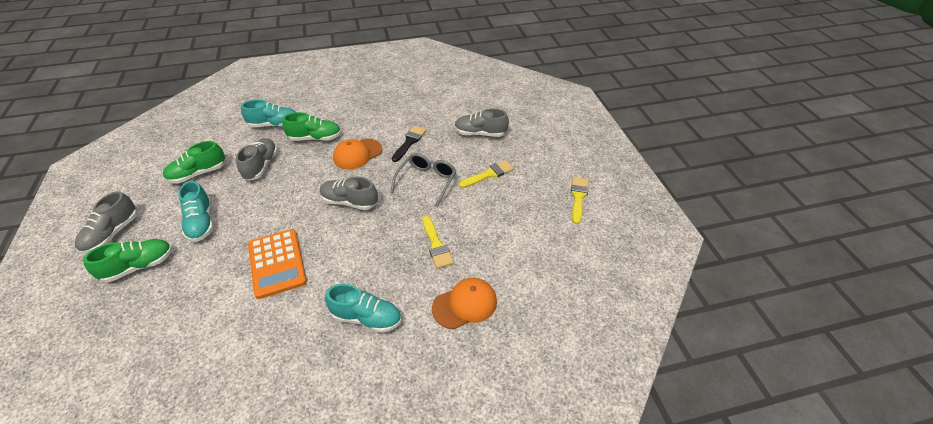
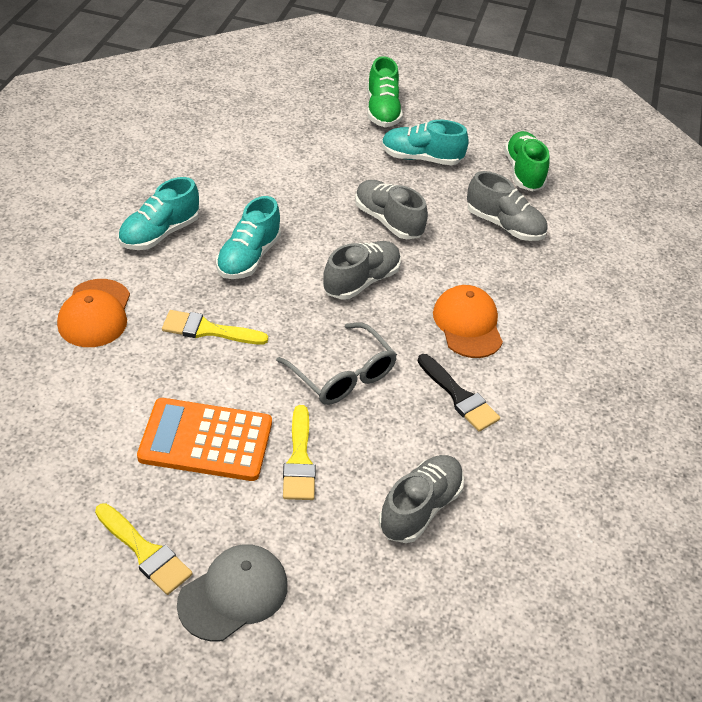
camera: 115 degrees right, 0 degrees up
(112, 234) = (450, 102): grey shoe -> grey shoe (388, 221)
(274, 125) = (606, 262): turquoise shoe -> turquoise shoe (248, 257)
(277, 263) = (303, 195): orange calculator -> orange calculator (206, 440)
(315, 138) = (541, 293): green shoe -> none
(567, 164) = (234, 594): none -> grey cap

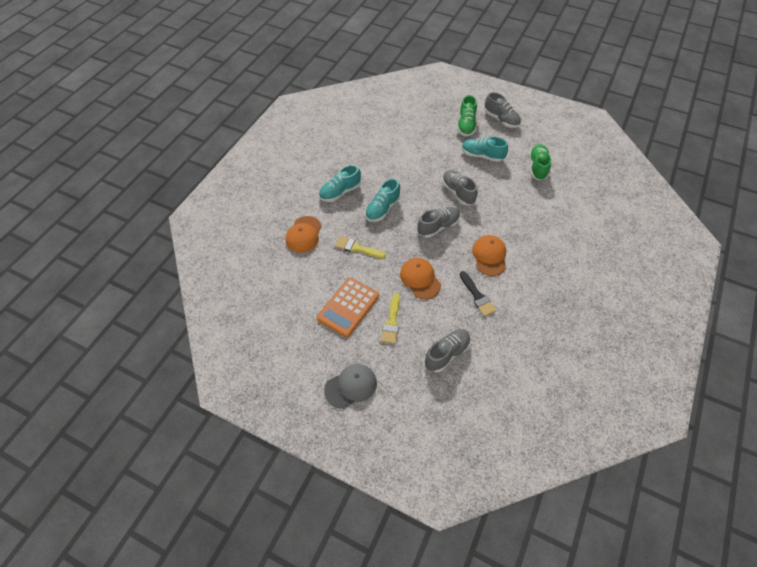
camera: 15 degrees right, 10 degrees up
(145, 552) = (313, 360): yellow brush -> none
(206, 440) = (348, 307): orange calculator -> orange calculator turned 75 degrees counterclockwise
(343, 375) = (420, 279): grey glasses -> orange cap
(504, 225) = (520, 199): grey shoe -> grey shoe (501, 119)

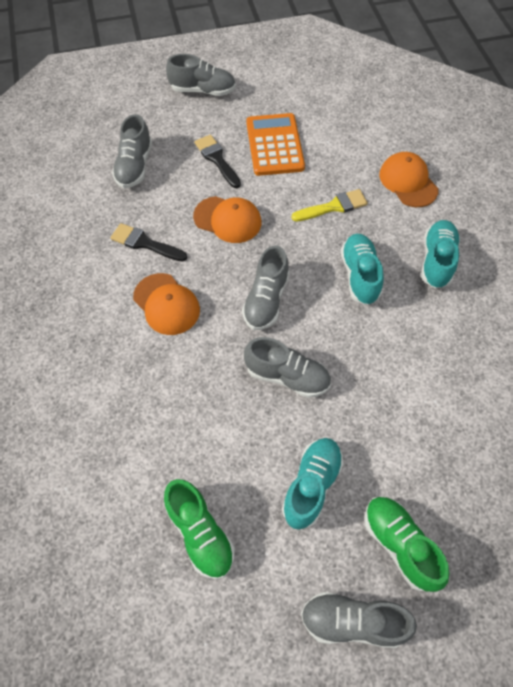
camera: 140 degrees right, 5 degrees up
(351, 386) = (203, 90): grey cap -> grey shoe
(391, 322) = (217, 159): yellow brush -> black brush
(482, 156) = (311, 485): turquoise shoe -> turquoise shoe turned 45 degrees counterclockwise

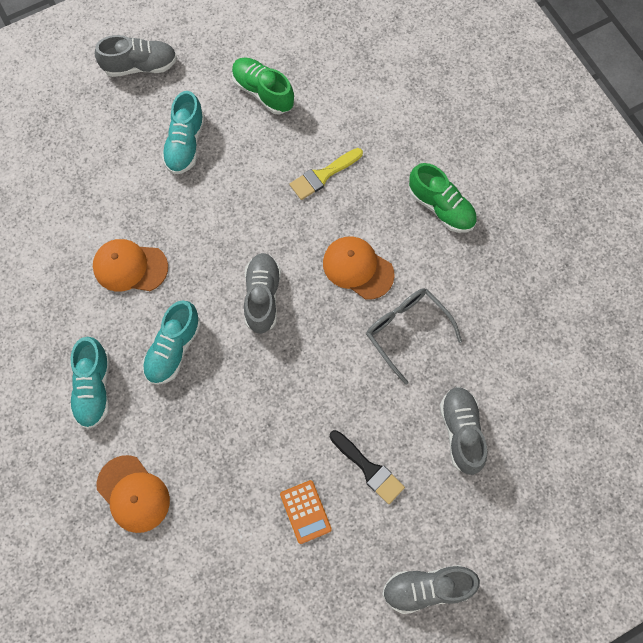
camera: 165 degrees right, 10 degrees up
(145, 243) = (406, 331): black brush -> grey glasses
(227, 220) = (329, 383): orange cap -> orange cap (130, 267)
(274, 145) = (305, 511): orange calculator -> orange calculator, size x0.56
(287, 376) = (224, 226): grey shoe -> none
(333, 206) = (215, 433): yellow brush -> yellow brush (323, 175)
(359, 275) = (173, 349): turquoise shoe -> turquoise shoe turned 45 degrees clockwise
(399, 545) = (111, 120): green shoe -> green shoe (441, 207)

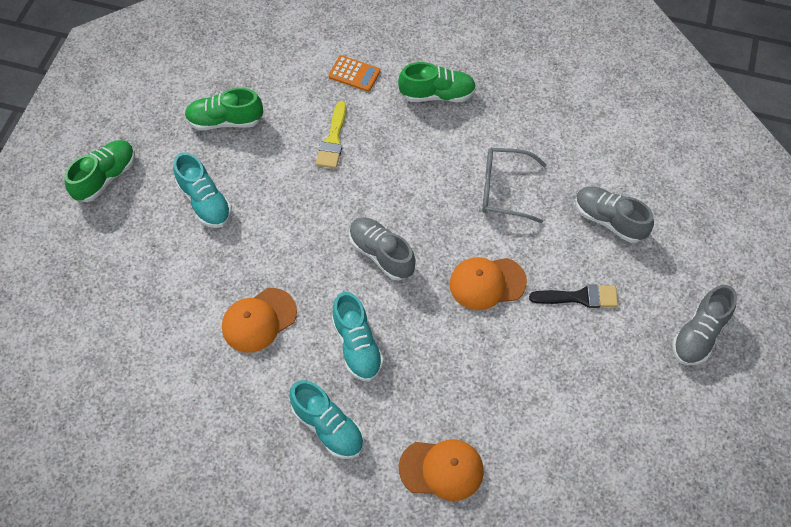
camera: 45 degrees left, 10 degrees down
(140, 66) = (105, 177): grey shoe -> green shoe
(305, 511) = (571, 363): orange calculator -> orange calculator (354, 74)
(358, 268) = (426, 179): orange cap -> orange cap (487, 283)

